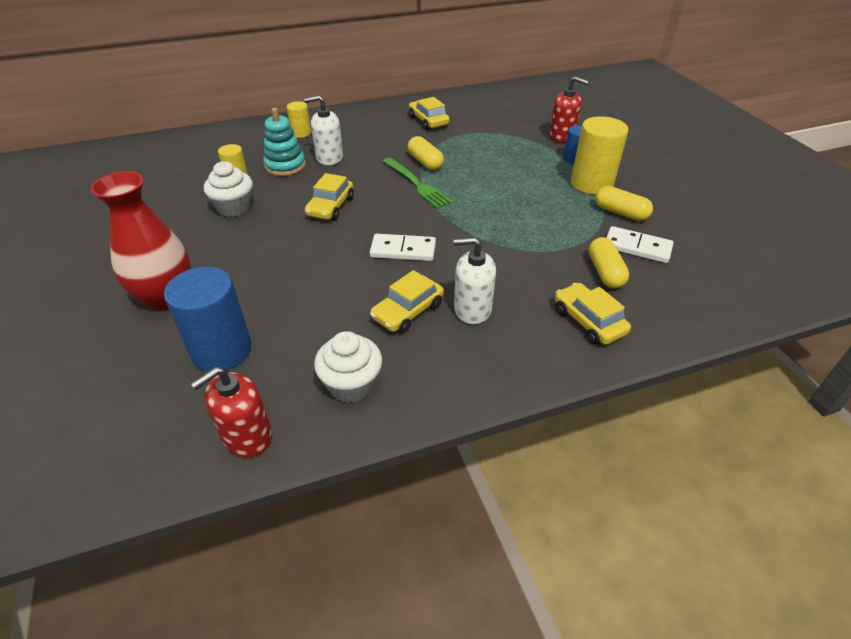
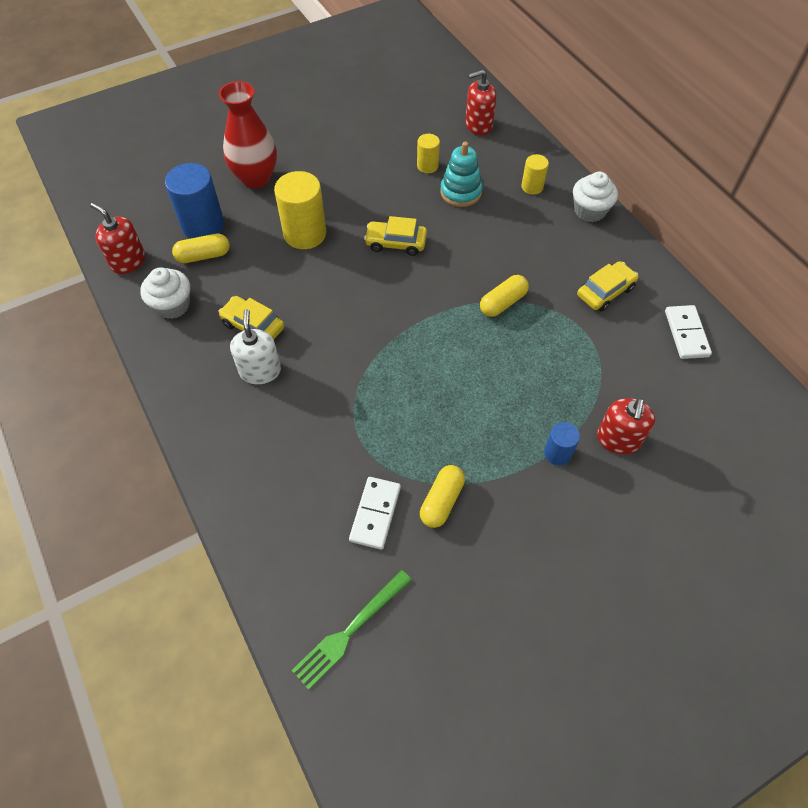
camera: 80 degrees right, 15 degrees up
(203, 147) = (478, 125): none -> red soap dispenser
(234, 207) = (380, 178): white cupcake -> white cupcake (589, 211)
(329, 158) = (487, 221): white soap dispenser -> none
(403, 250) = (337, 309): white domino -> white domino (686, 333)
(416, 184) = (454, 302): green fork -> green fork (350, 630)
(588, 321) = (251, 462): yellow car -> none
(591, 183) = (501, 472): yellow cylinder -> yellow cylinder (305, 234)
(605, 272) = (326, 479): yellow capsule -> yellow capsule (203, 256)

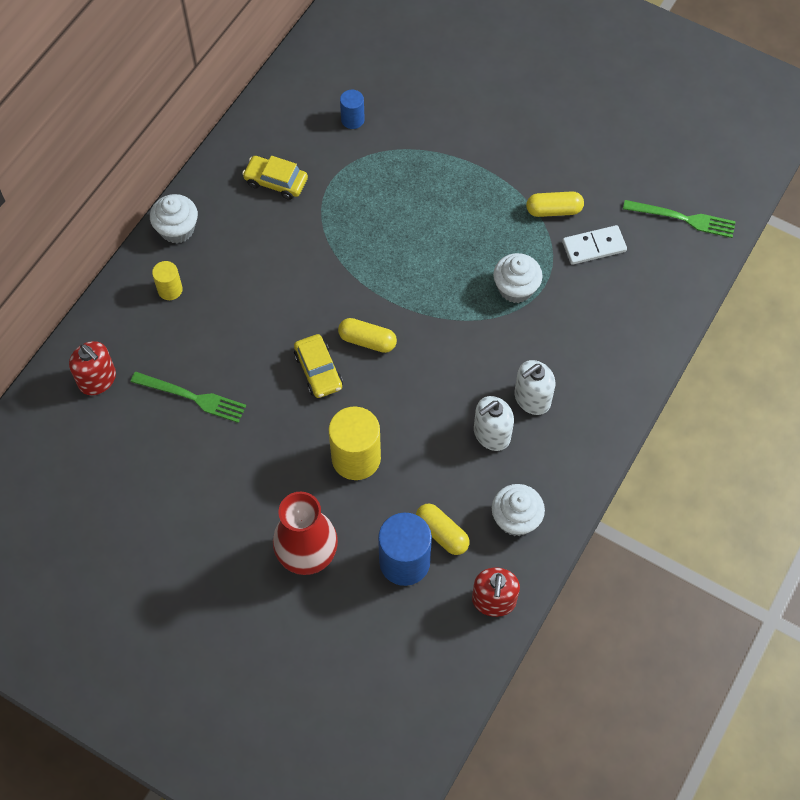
camera: 120 degrees left, 5 degrees up
(253, 326) = (491, 434): yellow car -> white soap dispenser
(375, 417) = (515, 288): none -> white cupcake
(427, 166) = (192, 397): yellow cylinder -> green fork
(461, 192) = (214, 348): turquoise stacking toy -> none
(503, 303) = (337, 252): yellow capsule -> yellow capsule (367, 341)
(557, 453) = (462, 156): blue cylinder -> blue cylinder (352, 119)
(618, 439) = (424, 123): red soap dispenser -> none
(686, 333) = (288, 112): white domino -> none

